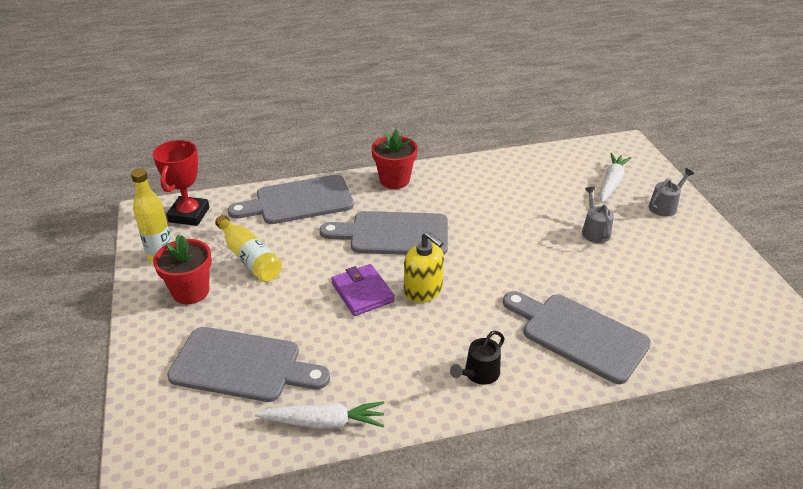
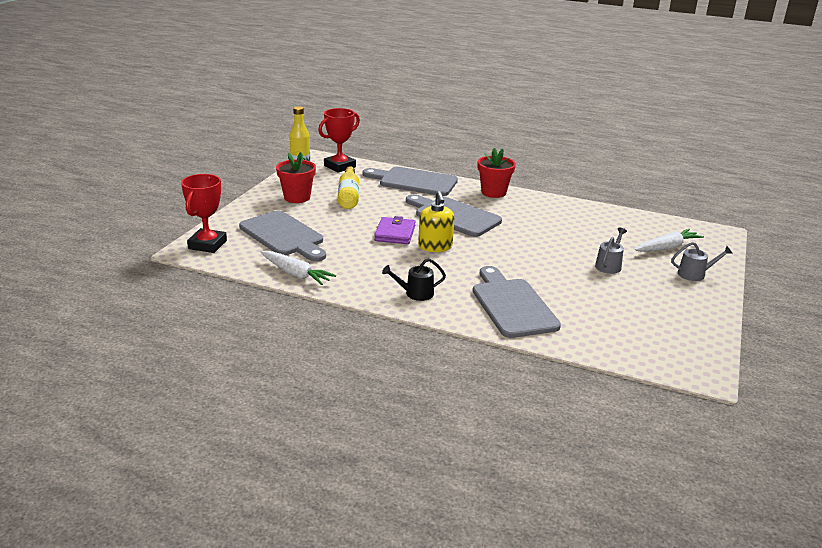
camera: 35 degrees right, 10 degrees down
(159, 438) = (207, 245): none -> red trophy

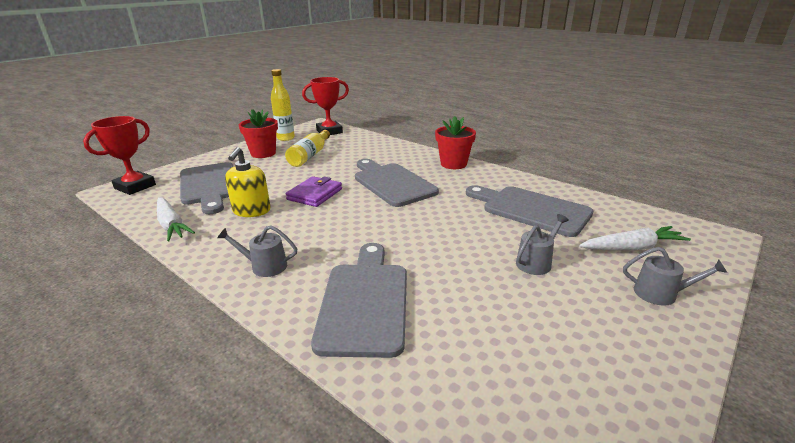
camera: 20 degrees right, 0 degrees up
(414, 181) = (383, 148): grey cutting board -> grey cutting board (531, 209)
(415, 293) = (265, 266): black watering can -> grey watering can
(435, 247) = (342, 213): yellow soap dispenser -> yellow soap dispenser (251, 211)

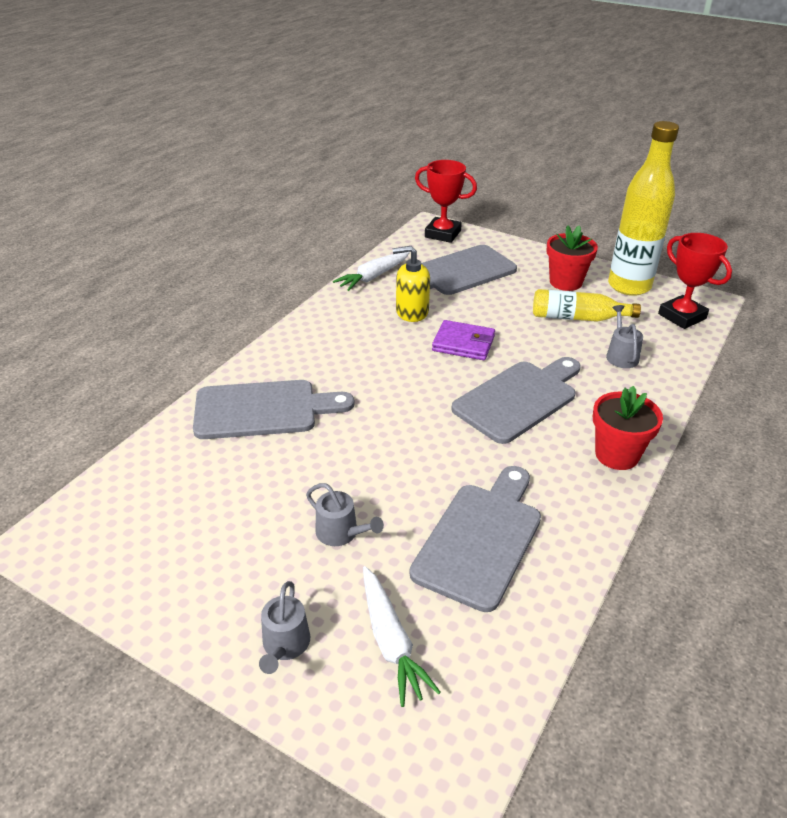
camera: 80 degrees right, 10 degrees up
(265, 266) = (312, 344): grey watering can -> grey watering can (621, 355)
(286, 138) = (629, 286): yellow bottle -> yellow bottle, size x1.67

